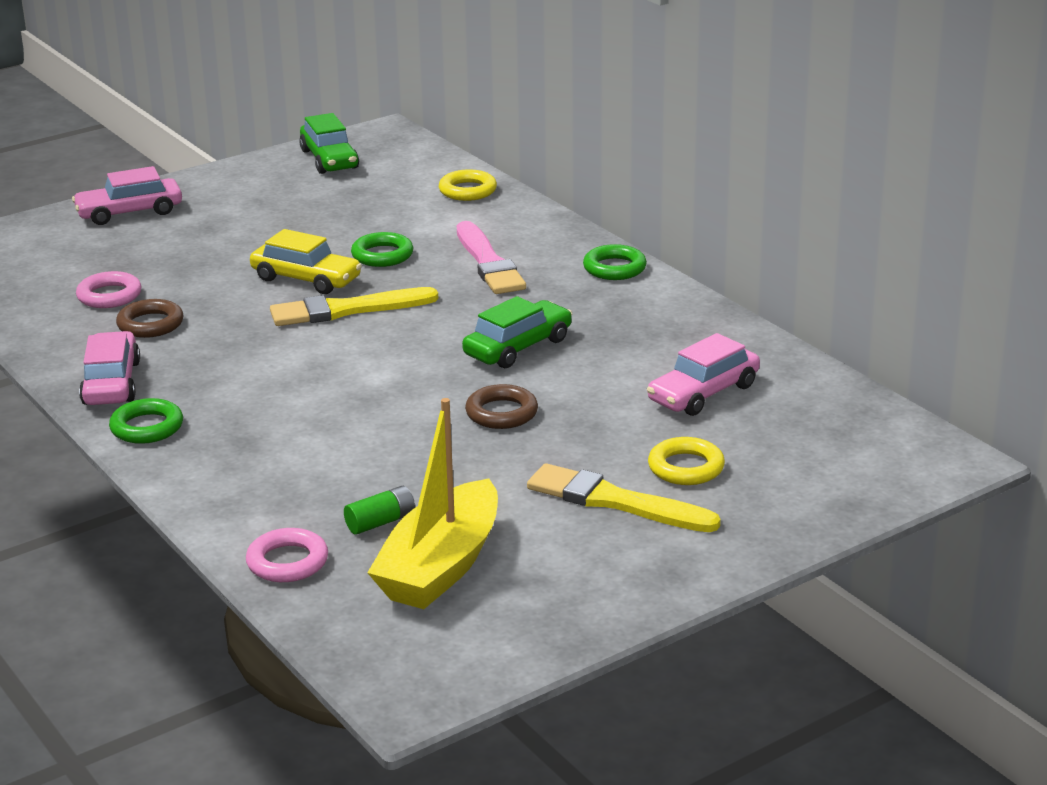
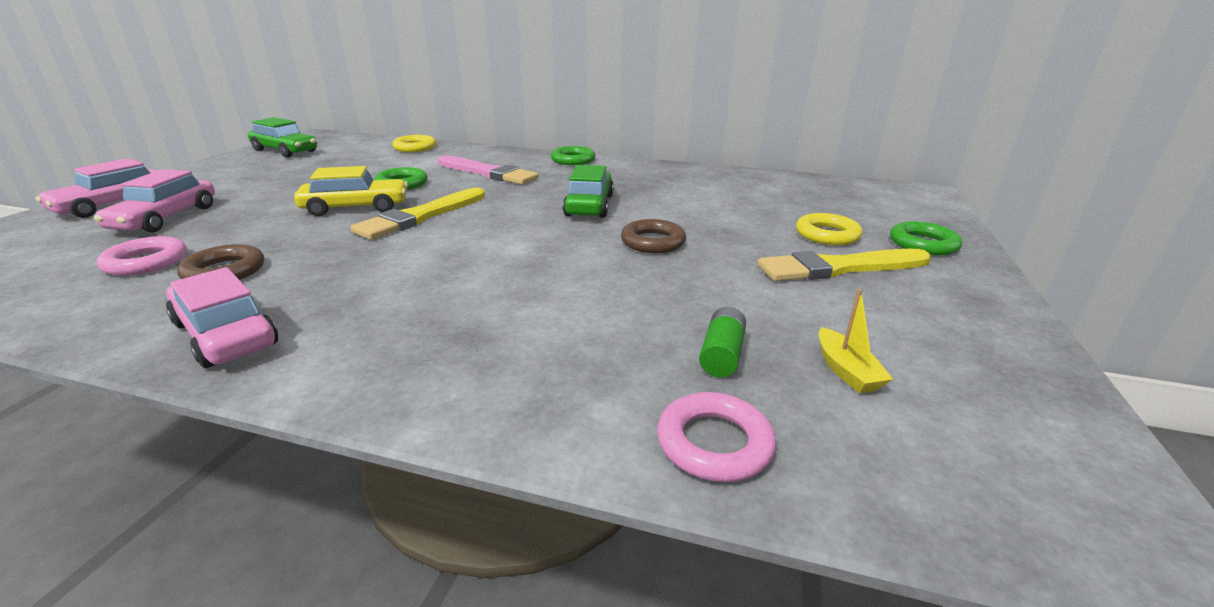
camera: 40 degrees left, 0 degrees up
(147, 427) = (326, 363): green ring -> green ring (923, 244)
(441, 566) = (846, 371): yellow boat -> yellow boat, size x0.41
(703, 393) = (745, 198): pink car -> pink car (165, 218)

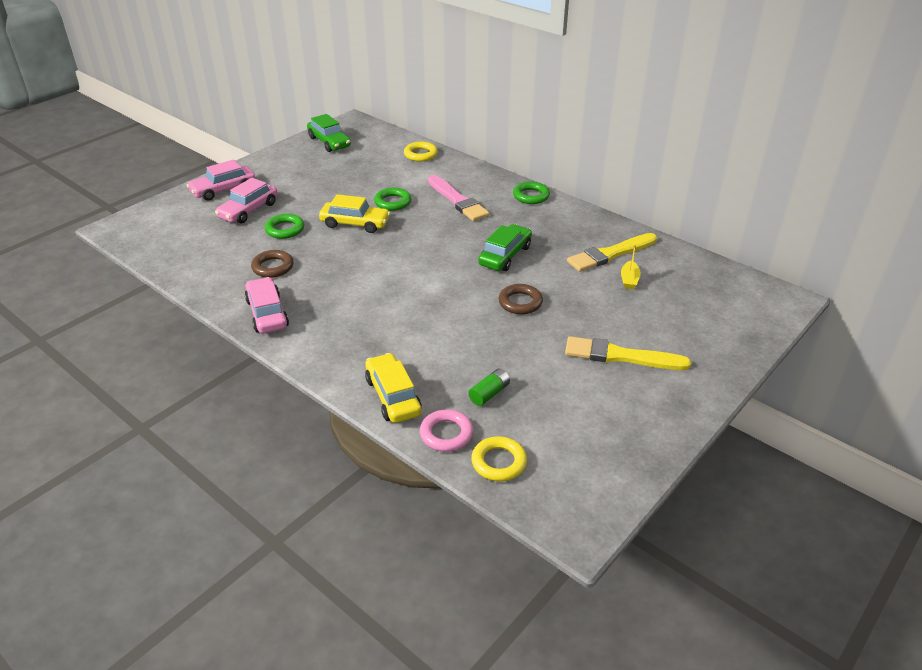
camera: 25 degrees right, 10 degrees up
(146, 262) = (237, 250): pink ring -> none
(421, 216) = (391, 242): yellow brush -> yellow brush (610, 254)
(558, 405) = (393, 396): none -> yellow car
(827, 235) = (647, 326): yellow ring -> yellow ring (498, 462)
(846, 371) = (543, 421): yellow boat -> yellow boat (629, 280)
(923, 244) = (707, 352): green ring -> green ring (285, 229)

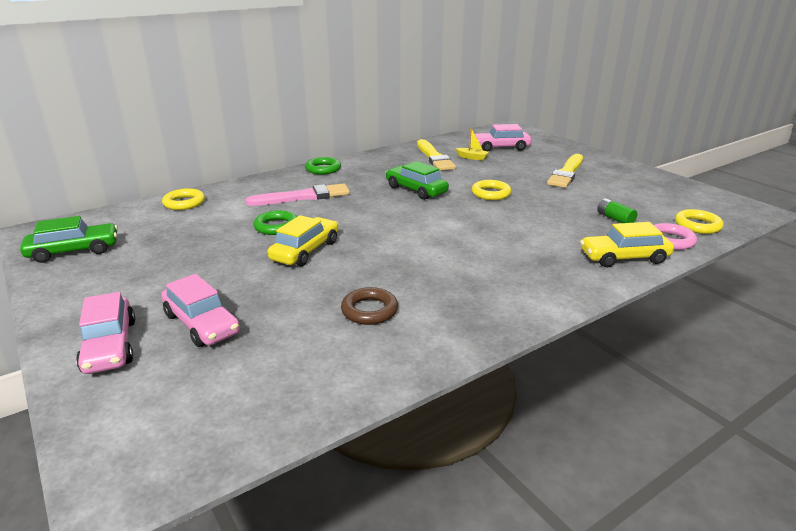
camera: 75 degrees left, 10 degrees down
(267, 313) = (473, 319): pink car -> pink car (500, 147)
(285, 229) = (281, 297): green ring -> none
(520, 302) = (491, 193): brown ring -> yellow ring

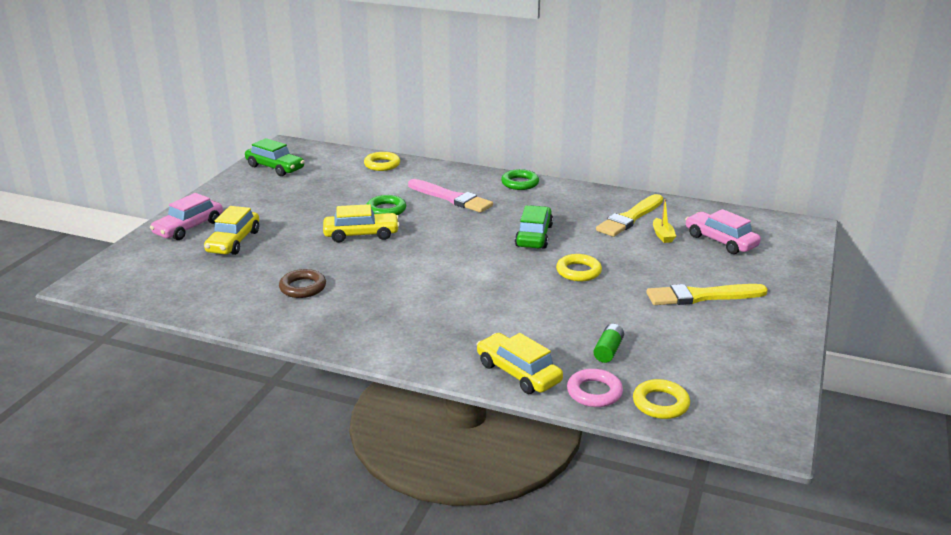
camera: 55 degrees right, 0 degrees up
(201, 324) = (233, 242): pink car -> yellow car

